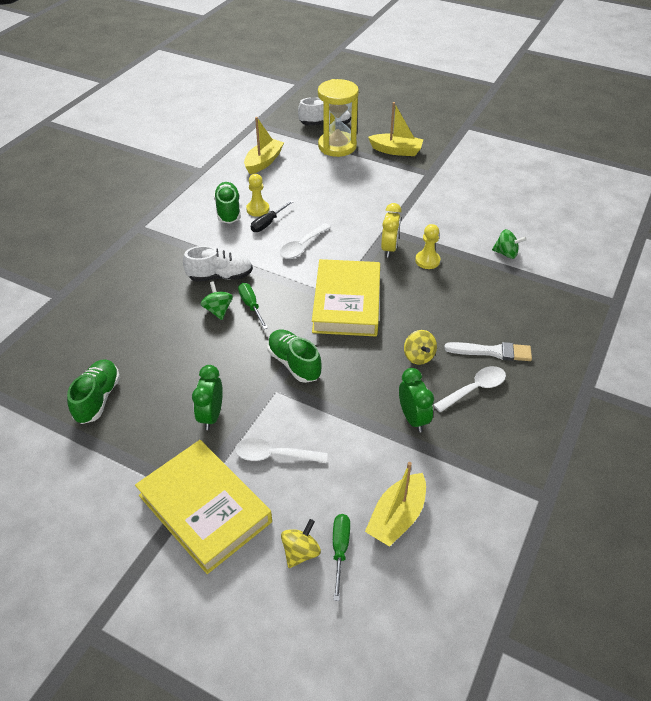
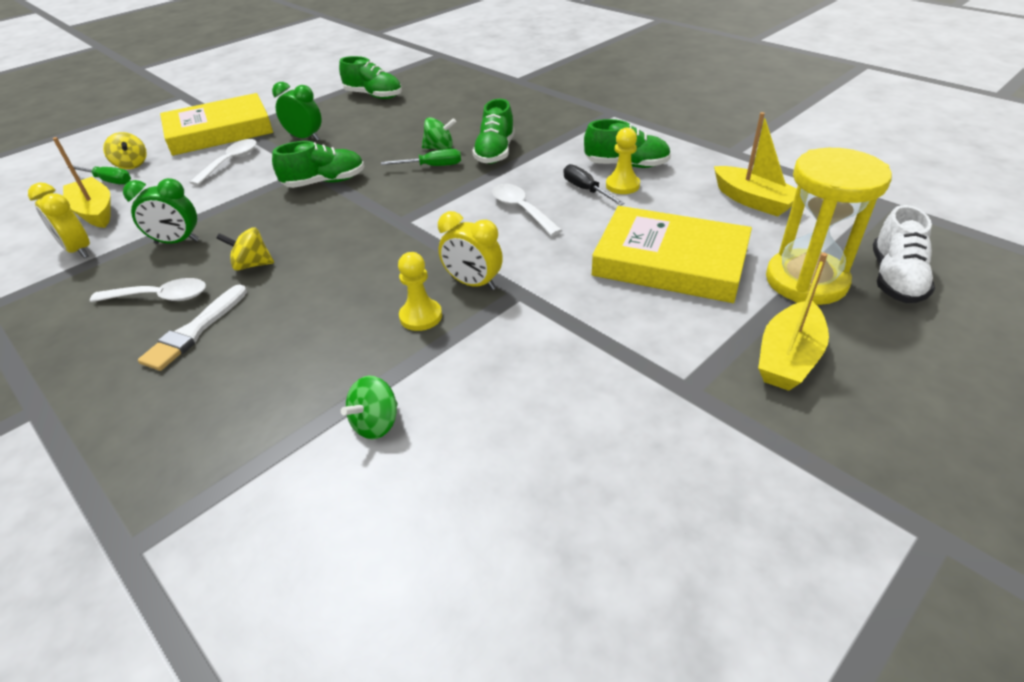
camera: 110 degrees right, 5 degrees down
(220, 276) = (495, 152): white shoe -> green shoe
(347, 302) = (388, 228): yellow book -> yellow book (670, 262)
(453, 484) = (78, 250): none -> yellow clock
(474, 389) = (160, 297): white spoon -> white spoon turned 75 degrees counterclockwise

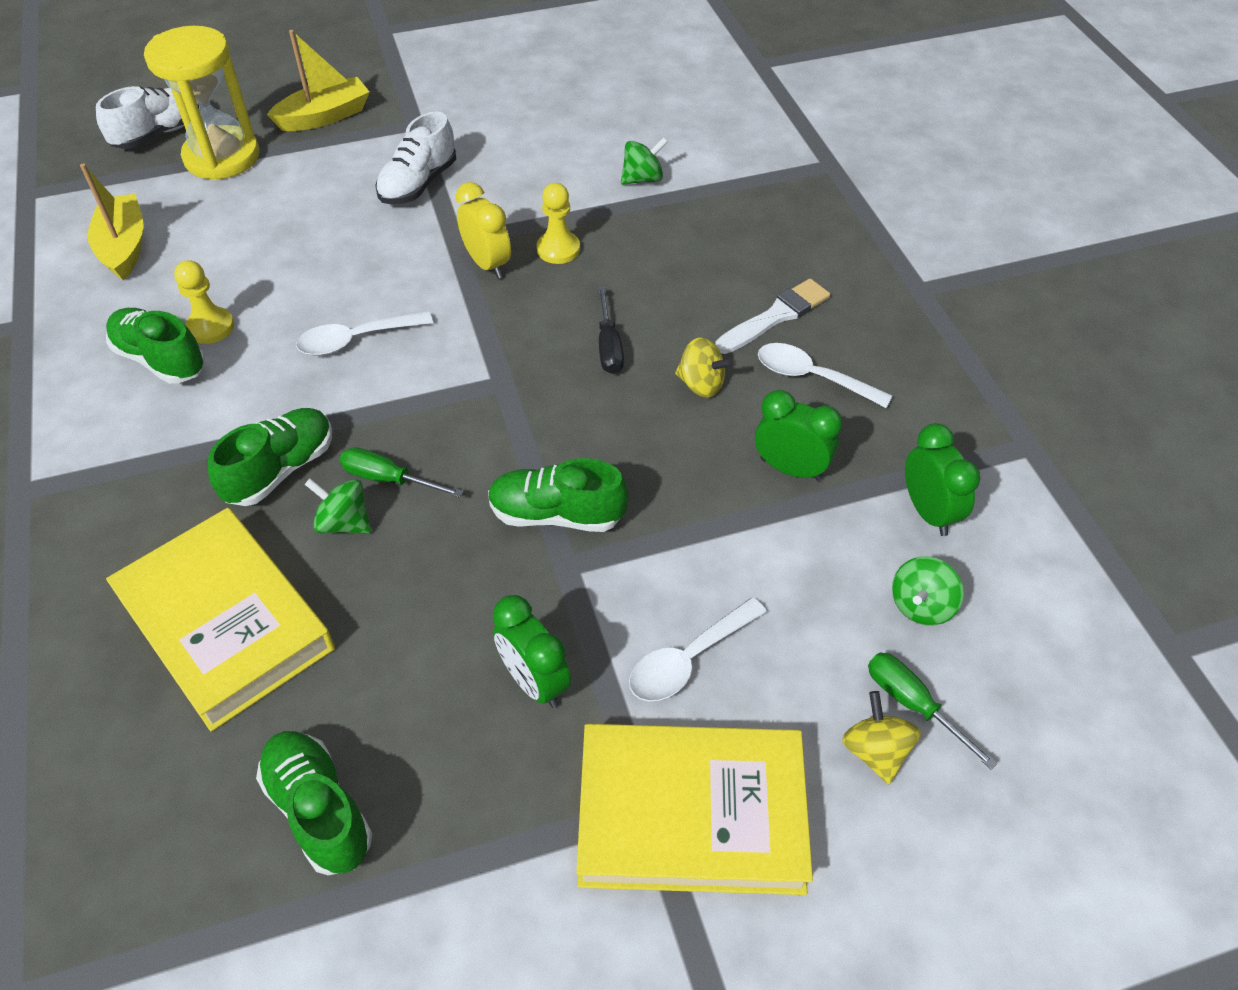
camera: 155 degrees left, 10 degrees up
(78, 250) = (928, 512): yellow clock -> green clock
(95, 212) = (921, 605): yellow boat -> green spinning top
(521, 209) = (356, 340): white spoon -> white spoon turned 75 degrees clockwise
(586, 190) = (256, 338): black screwdriver -> black screwdriver (609, 346)
(604, 325) = (418, 184): none -> white shoe
(670, 262) = (296, 215): yellow book -> yellow book (226, 622)

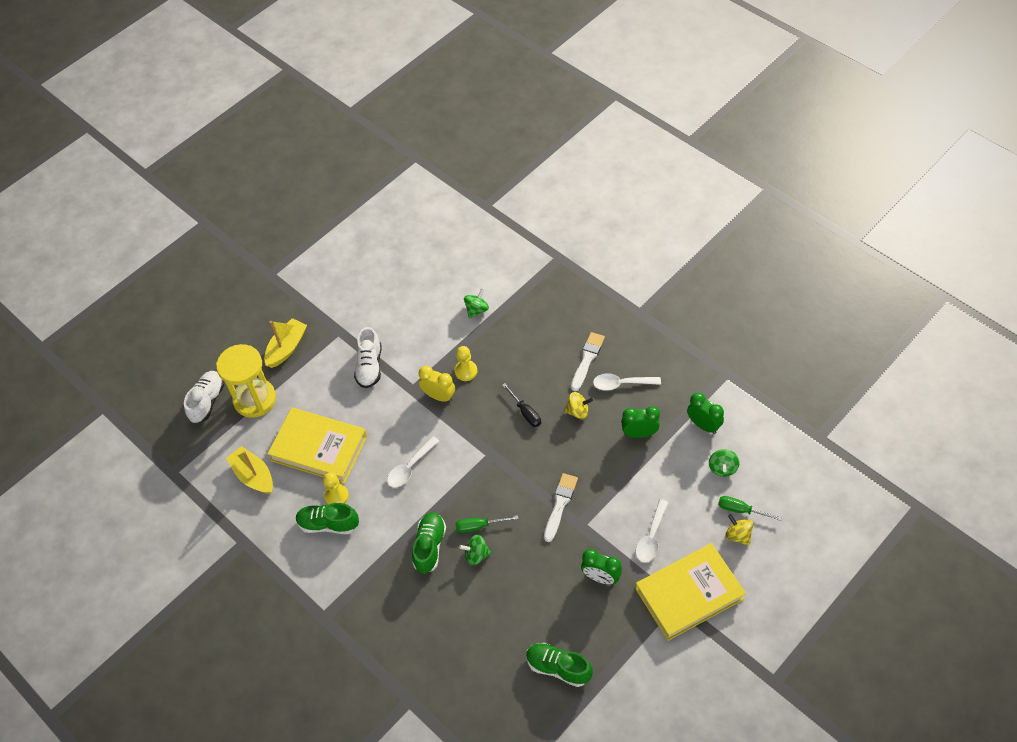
camera: 25 degrees left, 5 degrees up
(226, 622) = (463, 621): yellow book -> yellow book (319, 448)
(556, 514) = (560, 504): green shoe -> white brush

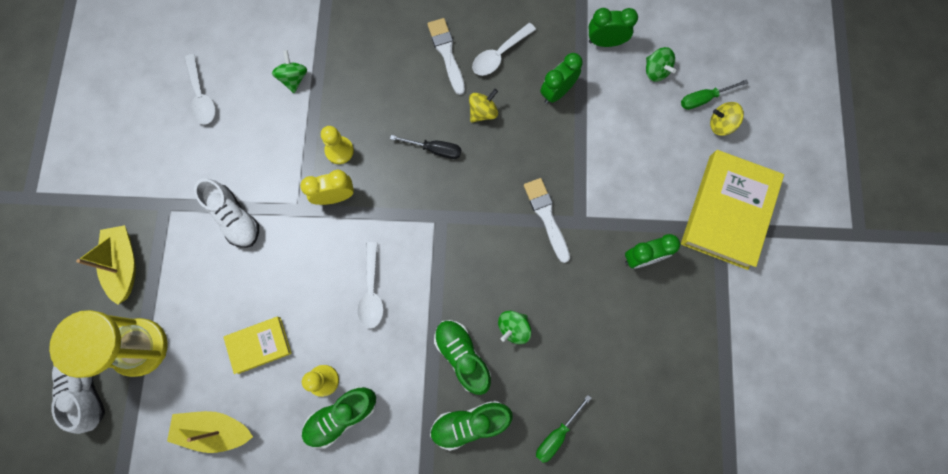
camera: 45 degrees left, 20 degrees up
(319, 448) = (259, 345): yellow book -> yellow book, size x0.53
(479, 526) = (491, 297): green screwdriver -> green screwdriver (557, 435)
(558, 668) = (680, 374): green shoe -> green shoe (470, 423)
(651, 537) = (652, 184): white spoon -> white spoon (201, 96)

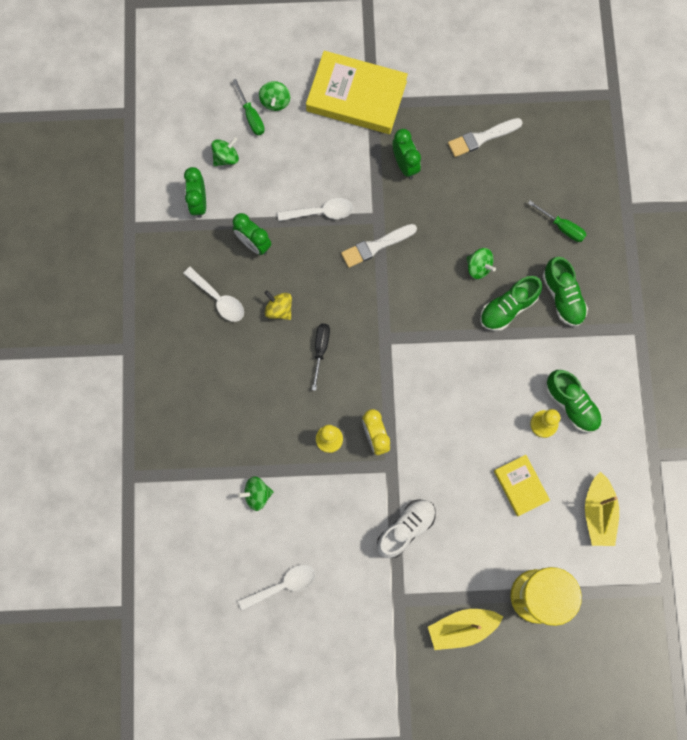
camera: 95 degrees left, 0 degrees up
(86, 390) = (581, 638): white shoe -> none
(372, 292) = (461, 392): white spoon -> white spoon (321, 212)
(446, 53) = (220, 348): white brush -> white brush (481, 138)
(721, 124) = (275, 102): yellow spinning top -> green spinning top

